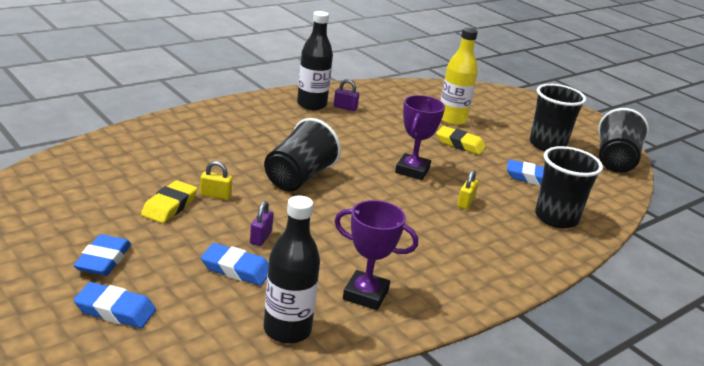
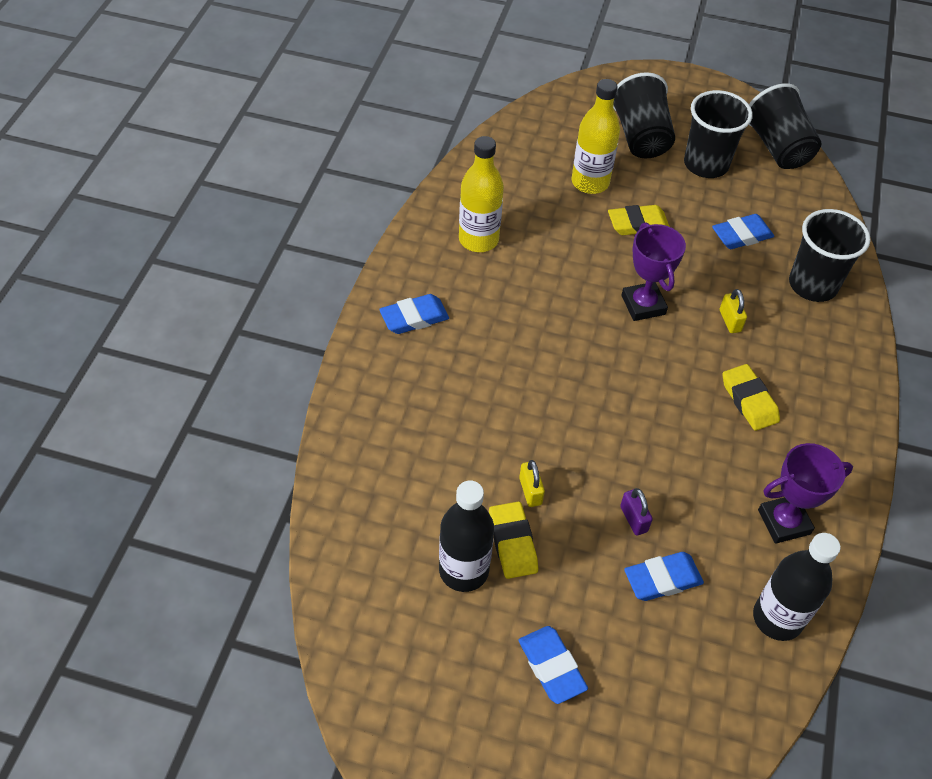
camera: 35 degrees left, 25 degrees up
(115, 310) = (637, 717): blue eraser -> blue eraser (414, 318)
(215, 195) = (530, 491): yellow padlock -> yellow padlock turned 75 degrees counterclockwise
(298, 178) = (567, 401): black cup -> black cup (640, 137)
(311, 104) = (443, 260): black bottle -> black bottle (463, 570)
(345, 107) = (478, 239): purple padlock -> yellow bottle
(426, 236) = (749, 400): none -> yellow eraser

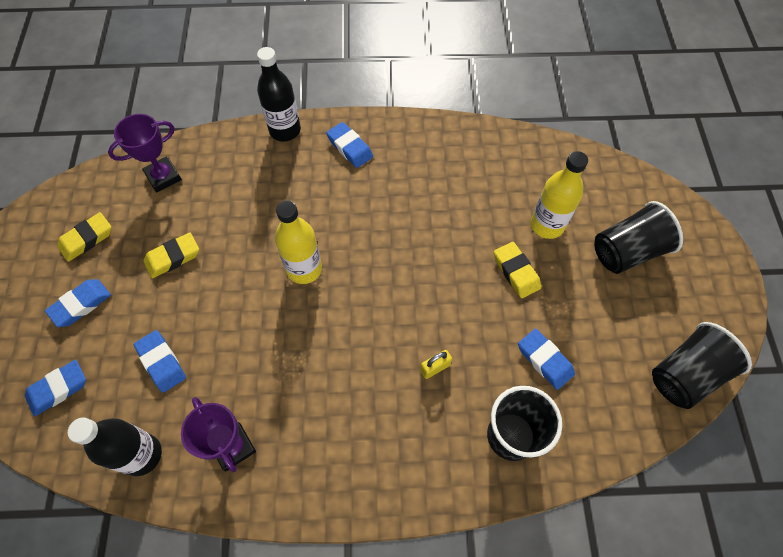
camera: 75 degrees right, 10 degrees up
(463, 570) = (145, 234): black bottle -> black bottle (285, 130)
(478, 239) = (443, 165): yellow bottle -> yellow bottle (304, 269)
(530, 491) = (218, 258): yellow padlock -> none
(633, 519) = (210, 331): purple padlock -> none
(643, 305) = (424, 295): purple trophy -> purple trophy (163, 177)
(671, 707) = (58, 389): none -> blue eraser
(706, 164) = (622, 312): black cup -> none
(749, 400) = (351, 398): yellow eraser -> yellow eraser (87, 239)

